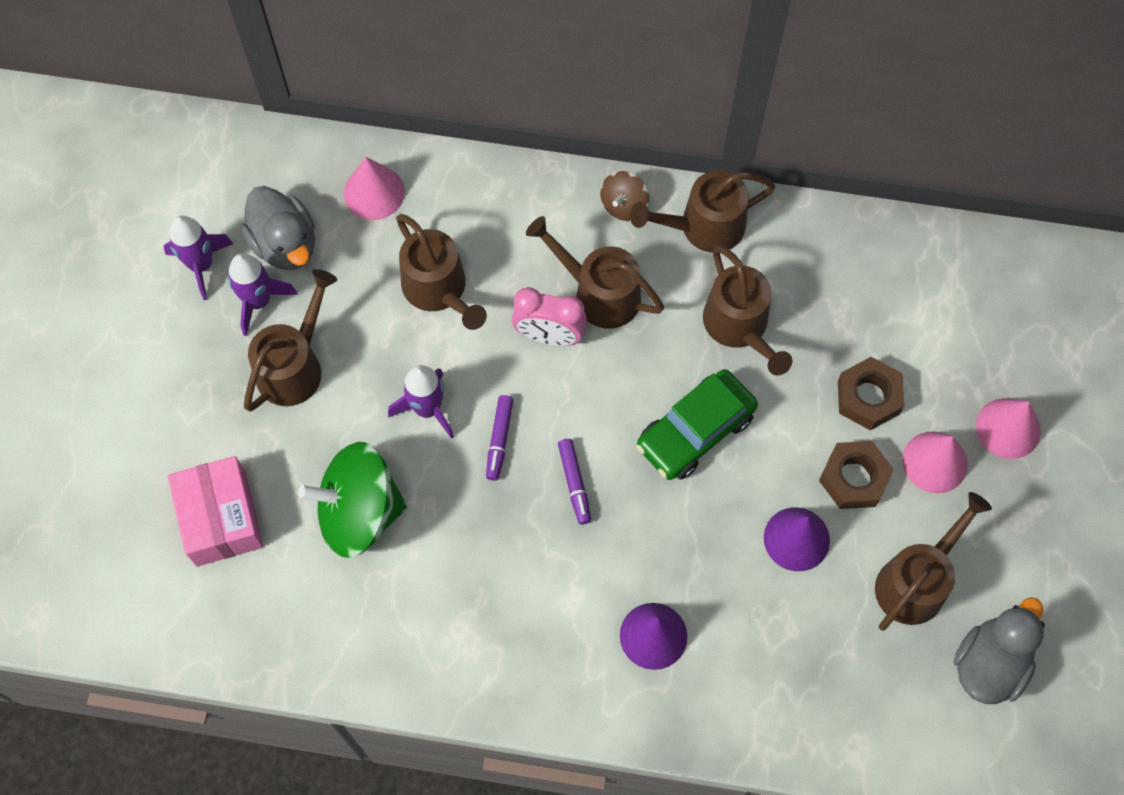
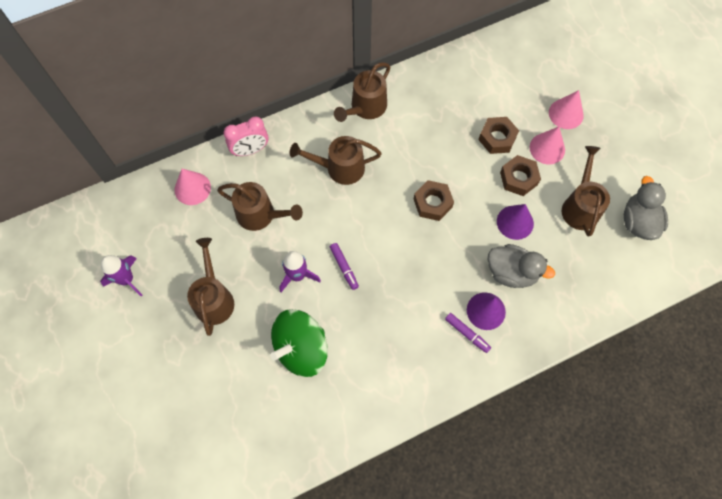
camera: 35 degrees left, 0 degrees up
(221, 518) = (231, 400): pink box -> none
(258, 301) = (171, 278): purple rocket -> none
(285, 244) = (164, 241): grey duck -> grey duck (511, 272)
(549, 336) = (331, 203): pink clock -> pink clock (250, 150)
(574, 483) = (395, 264): purple marker -> purple marker (467, 333)
(623, 205) = (320, 120): brown spinning top -> none
(695, 431) = (432, 203): green car -> brown nut
(740, 327) = (416, 143): brown watering can -> none

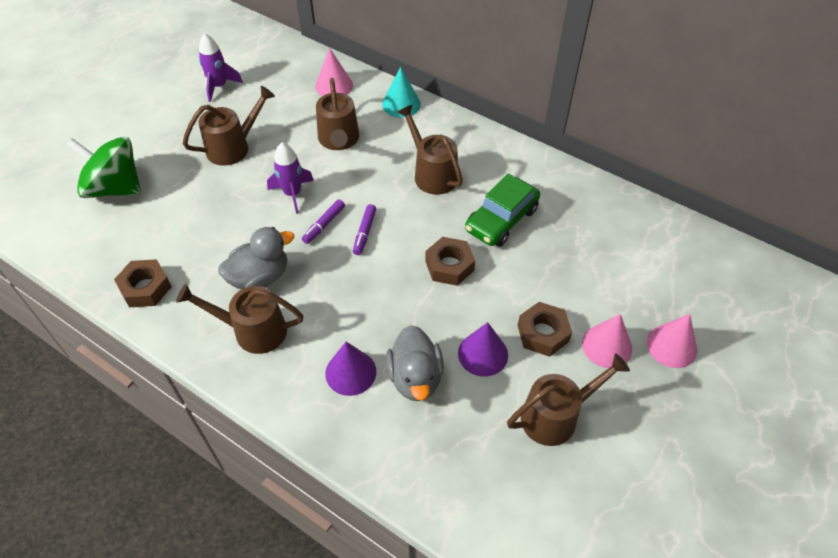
camera: 60 degrees right, 15 degrees down
(250, 150) = (401, 104): pink clock -> turquoise cone
(301, 349) = (216, 230): green spinning top -> green spinning top (115, 188)
(365, 108) = (516, 163): brown watering can -> brown watering can (252, 330)
(412, 148) = (501, 220): none -> green car
(467, 333) = (311, 365): purple marker -> purple marker (365, 232)
(497, 138) = (577, 290): brown nut -> brown nut (145, 288)
(638, 222) = (586, 496): grey duck -> grey duck (260, 277)

